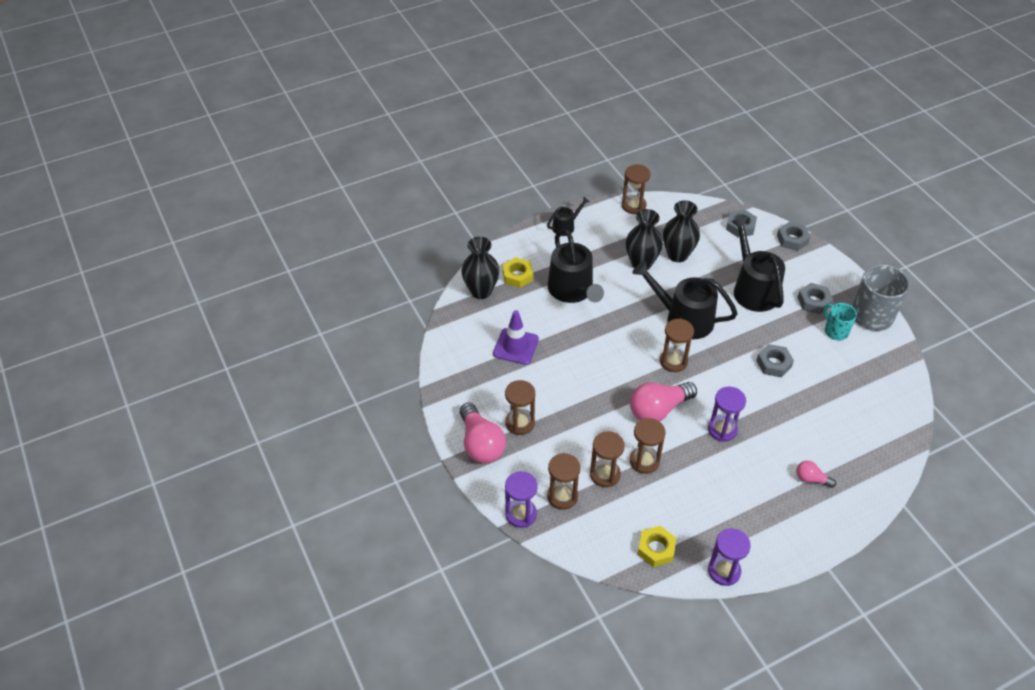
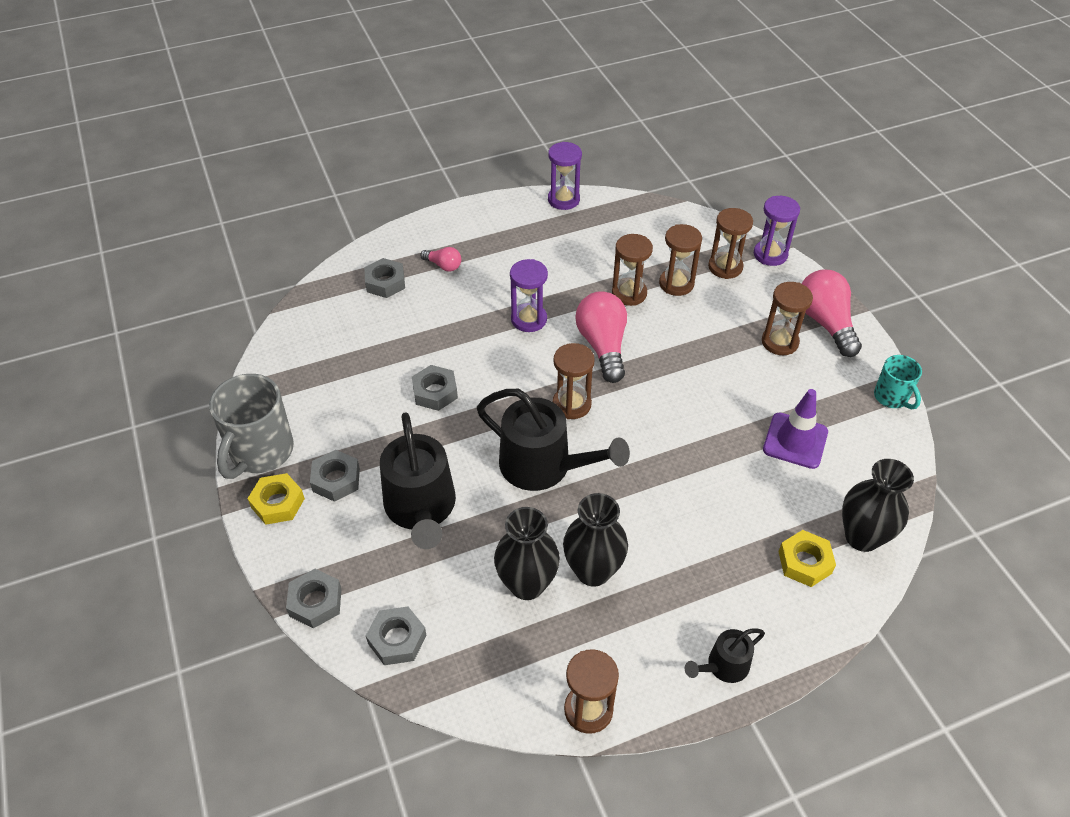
camera: 175 degrees left, 0 degrees up
(572, 290) = (711, 527): black watering can -> none
(656, 549) = (628, 219): yellow nut -> yellow nut (278, 503)
(658, 409) = (603, 346): pink light bulb -> pink light bulb turned 75 degrees counterclockwise
(835, 331) = (327, 431): turquoise mug -> turquoise mug (891, 397)
(854, 457) = (385, 282): none -> grey nut

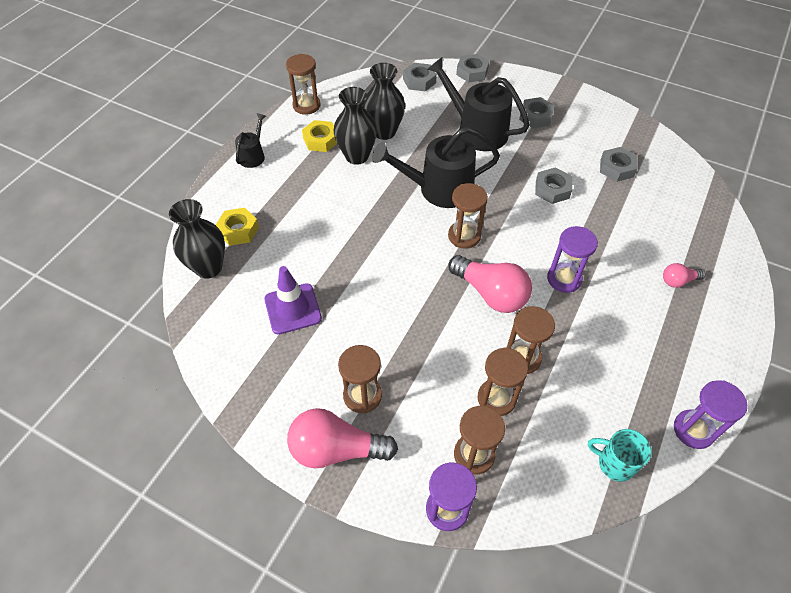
camera: 140 degrees right, 5 degrees up
(261, 452) = (589, 105): grey mug -> none
(278, 503) = (546, 92): yellow nut -> yellow nut (321, 140)
(385, 282) = (690, 239): grey nut -> grey nut (616, 168)
(825, 323) = (336, 449): pink light bulb -> pink light bulb turned 150 degrees clockwise
(891, 397) = (236, 401): turquoise mug -> turquoise mug (614, 463)

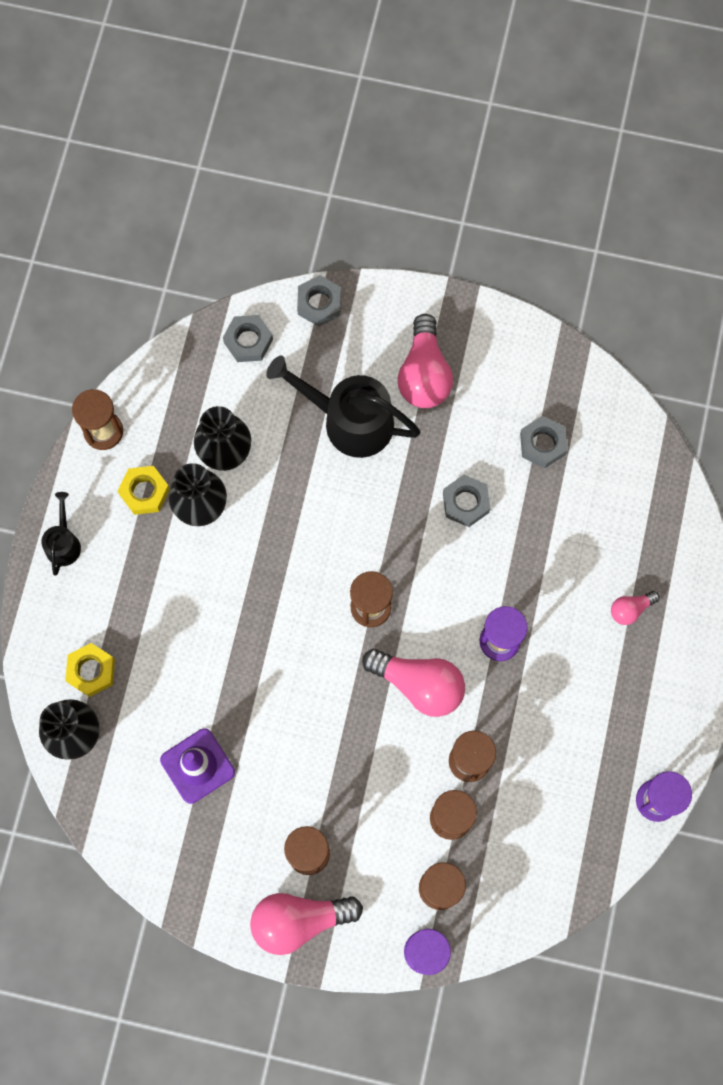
camera: 15 degrees left, 20 degrees up
(439, 189) = (323, 539): black watering can -> none
(535, 117) = (424, 374): grey nut -> pink light bulb
(614, 463) = (580, 859): turquoise mug -> none

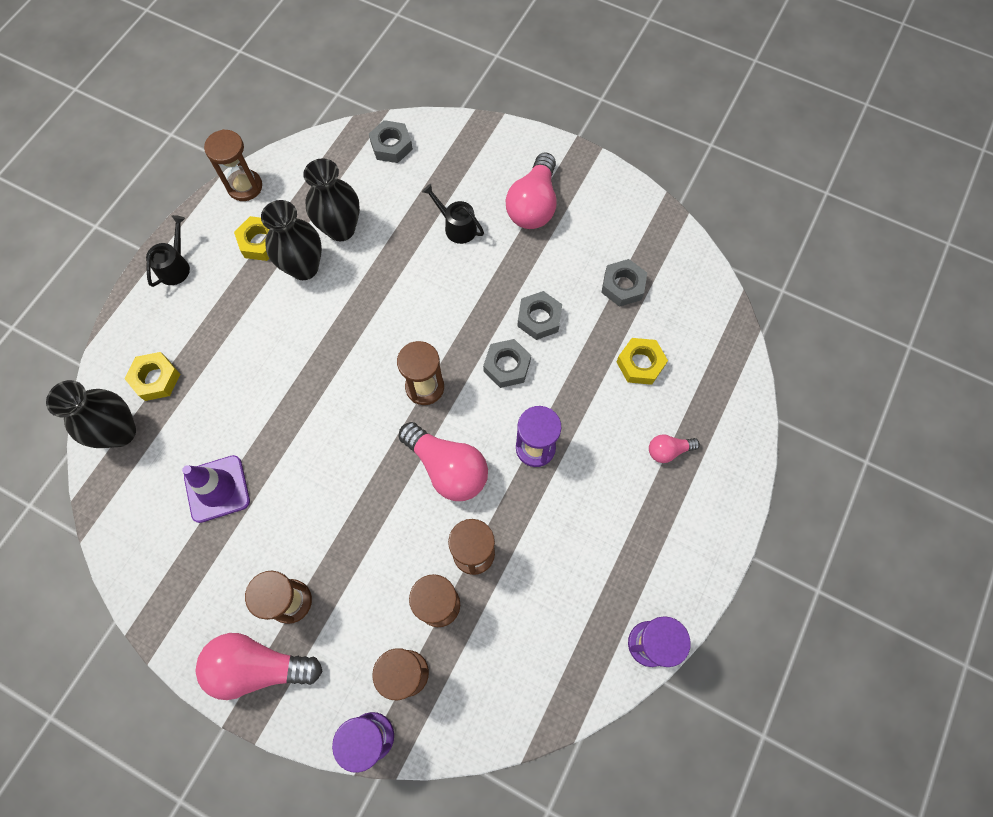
camera: 15 degrees right, 5 degrees down
(319, 303) = (460, 131): grey nut -> grey nut (507, 366)
(350, 421) = (457, 227): black watering can -> black watering can, size x0.51
(581, 525) = (640, 364): none -> yellow nut

